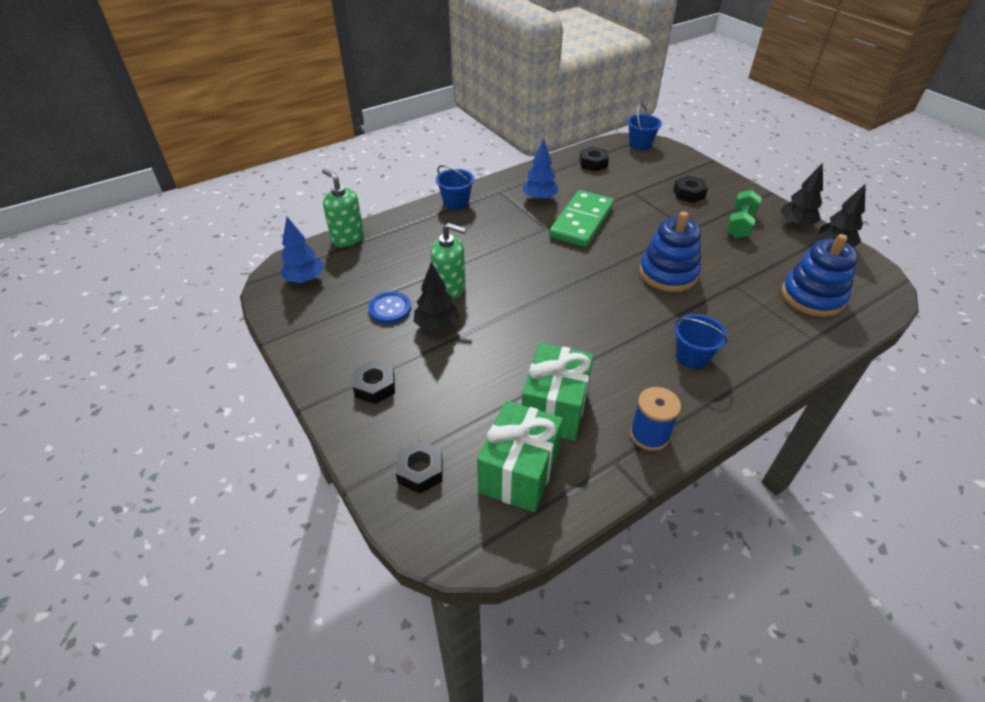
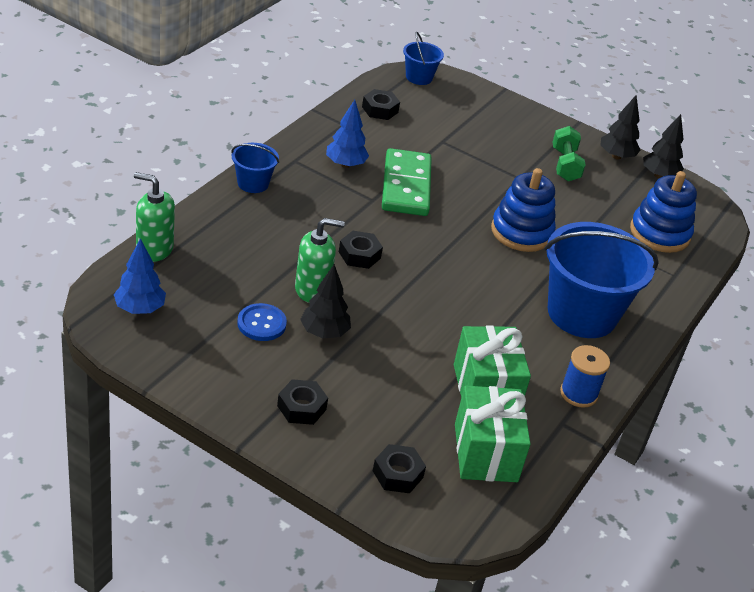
camera: 30 degrees left, 5 degrees down
(689, 194) = (499, 135): black nut -> black nut (359, 255)
(692, 356) = (582, 313): blue bucket -> blue bucket, size x2.11

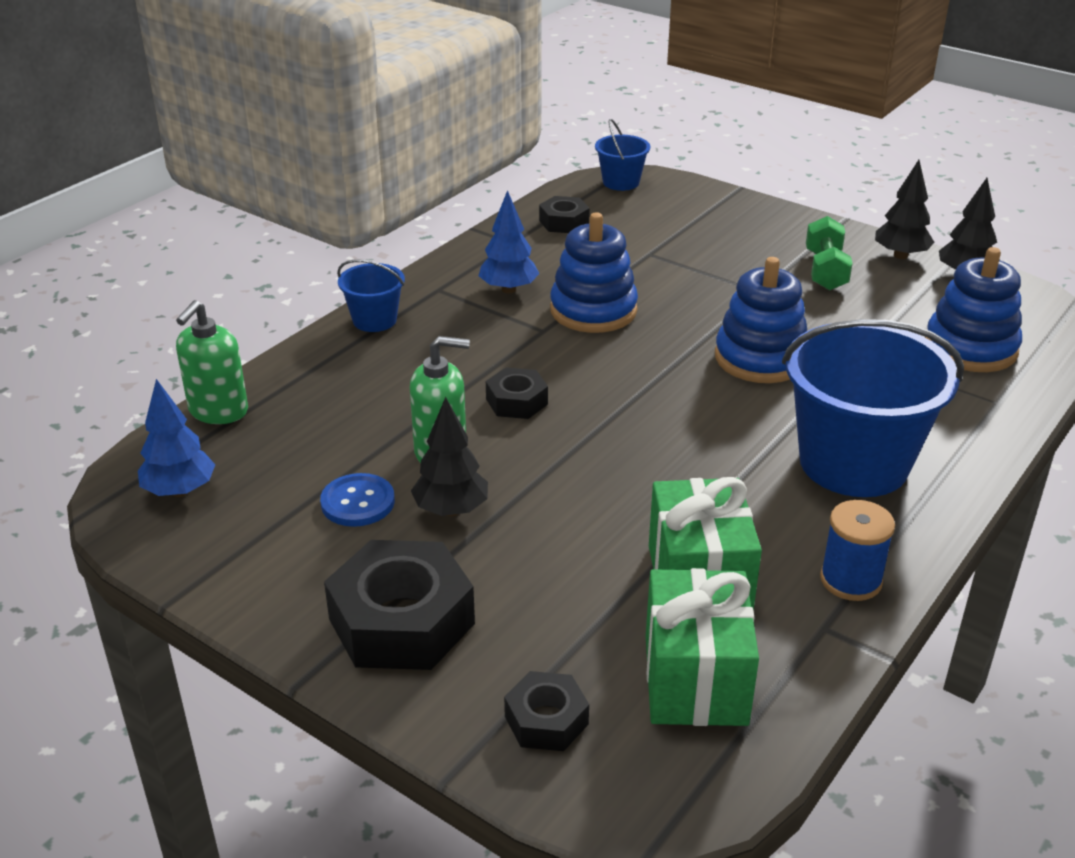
camera: 10 degrees right, 5 degrees down
(154, 249) = (218, 411): green soap dispenser -> green soap dispenser turned 90 degrees counterclockwise
(301, 407) = (401, 621): black nut -> black nut, size x1.89
(406, 186) = (593, 310): green domino -> blue stacking toy

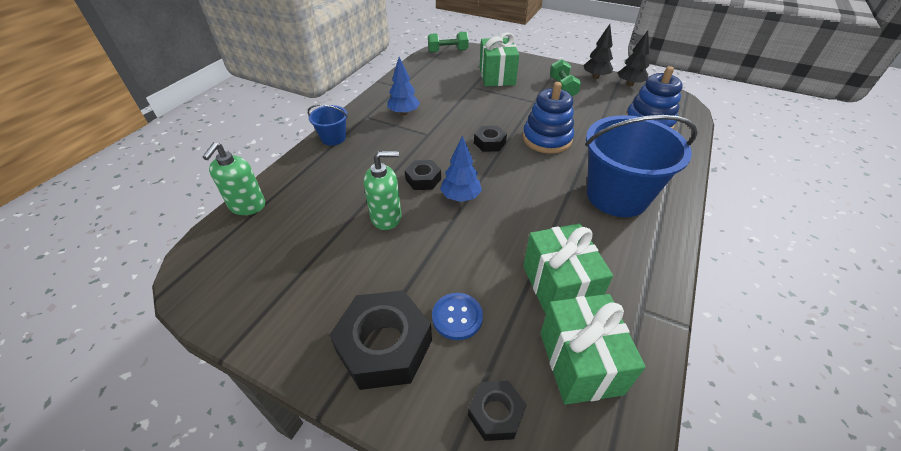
camera: 10 degrees left, 10 degrees up
(180, 491) = (226, 265): blue tree -> blue tree (460, 197)
(358, 502) = (342, 259): blue button -> blue button (457, 317)
(451, 510) = (400, 256): black tree -> none
(564, 222) = (424, 74): black nut -> black nut (489, 143)
(593, 310) = (452, 120): blue stacking toy -> none
(621, 182) = (448, 51): blue bucket -> green dumbbell
(703, 238) = (497, 76): none -> green gift
(850, 580) = (644, 273): blue spool -> none

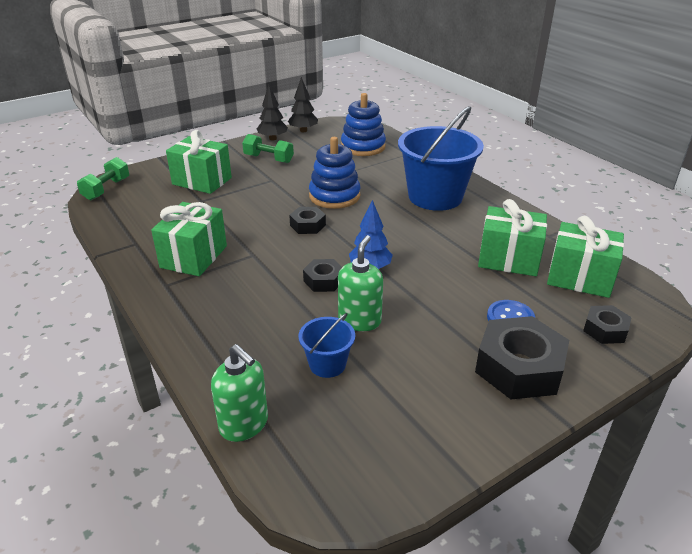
camera: 60 degrees left, 10 degrees down
(333, 138) = (181, 321): blue bucket -> blue bucket (327, 364)
(404, 113) = (194, 257): blue tree -> green gift

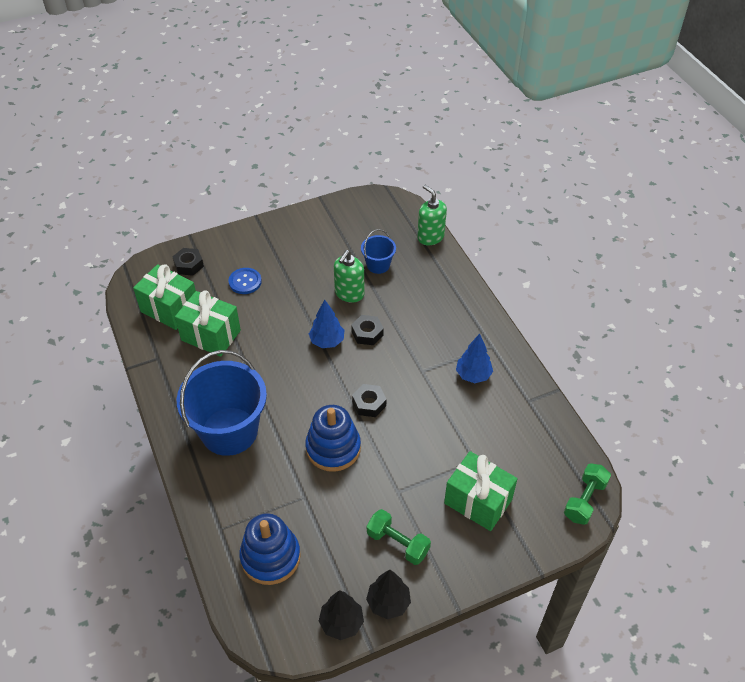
camera: 170 degrees left, 15 degrees up
(194, 257) = (473, 375): green gift -> blue tree
(519, 367) = (262, 248): black nut -> none

